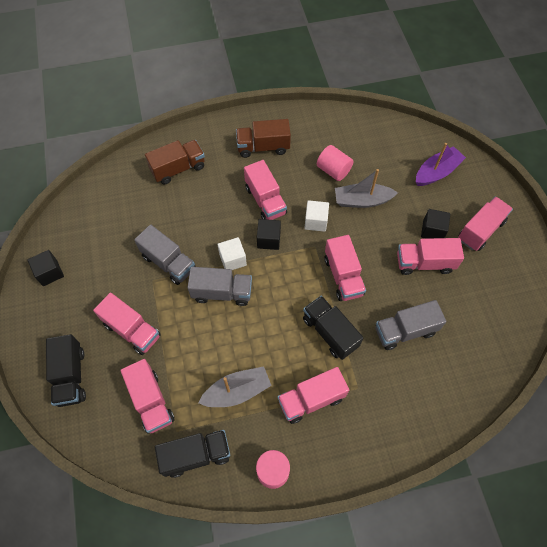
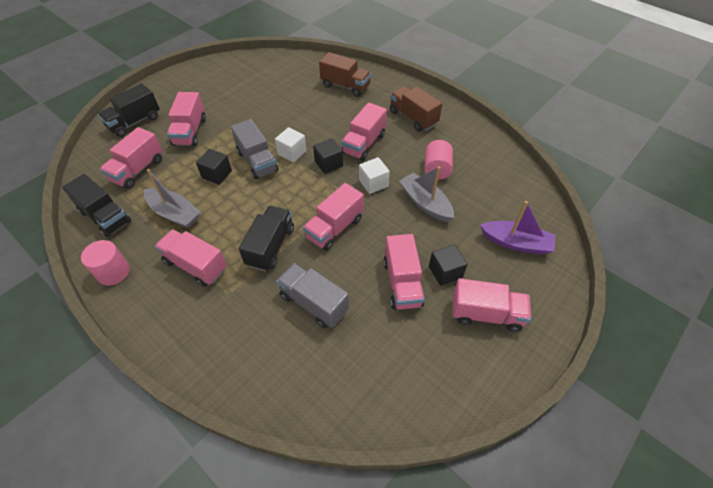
camera: 55 degrees right, 10 degrees down
(50, 273) = (207, 74): black cube -> black cube (217, 174)
(168, 263) = (260, 121): grey truck -> none
(424, 263) = (402, 283): pink truck -> pink truck turned 150 degrees counterclockwise

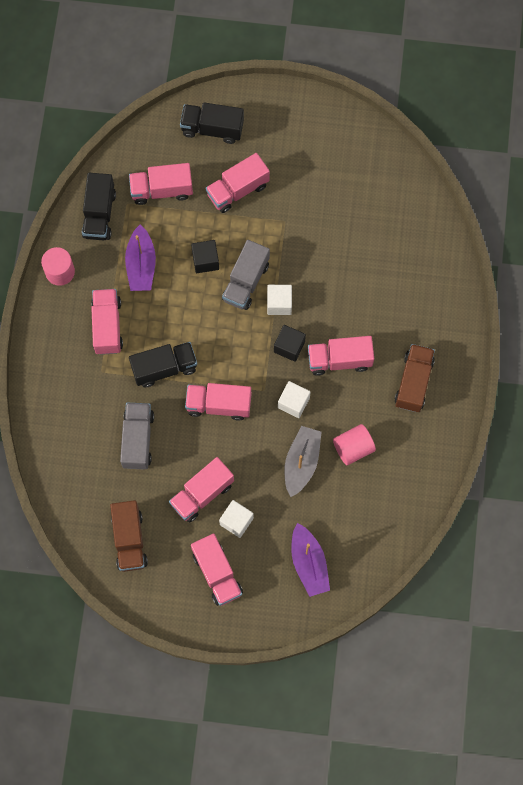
camera: 55 degrees right, 20 degrees up
(174, 213) = (141, 265): grey boat -> purple boat
(345, 86) = (415, 282): brown truck -> brown truck (129, 540)
(445, 272) = (236, 521): black cube -> white cube

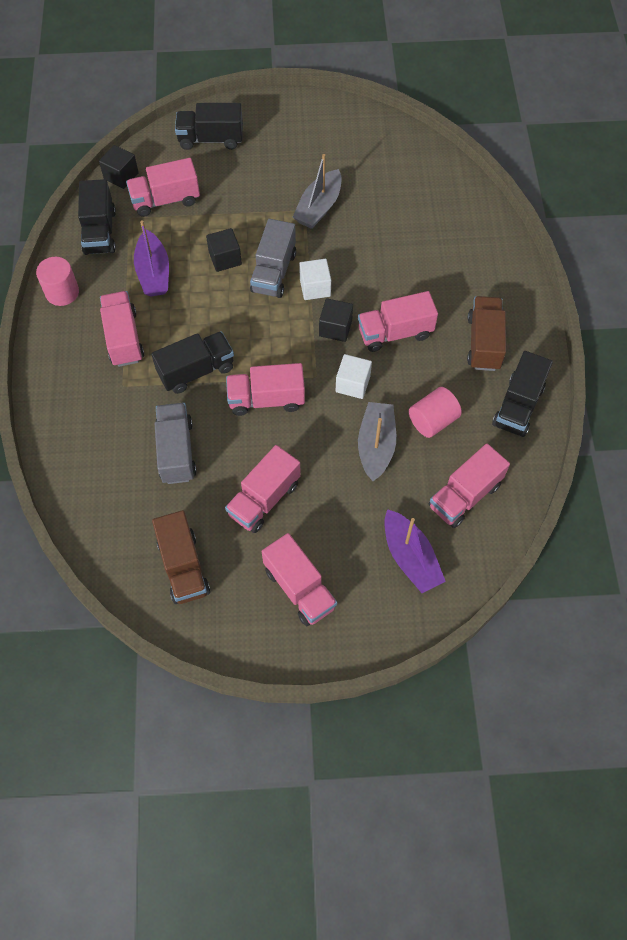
camera: 10 degrees left, 10 degrees down
(125, 157) = (121, 176): none -> black cube
(236, 521) = (312, 523): white cube -> none
(237, 190) = (248, 189): pink truck -> pink truck (464, 495)
(298, 220) = (319, 207): none -> grey boat
(427, 446) = (518, 406): none -> black truck

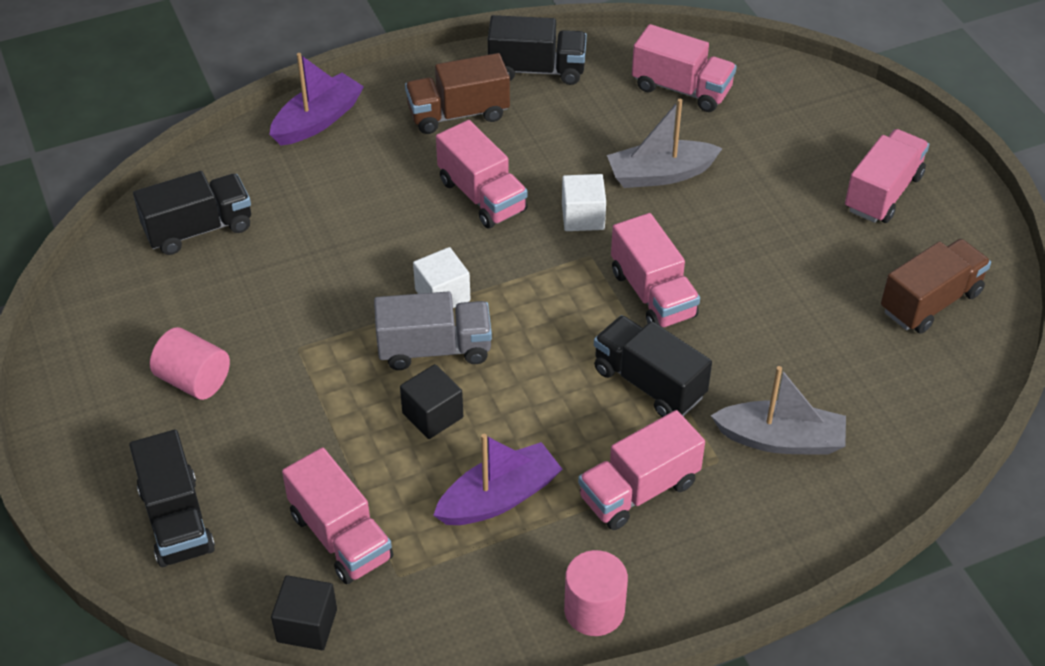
camera: 110 degrees left, 15 degrees down
(100, 232) = (446, 607): black truck -> black truck (199, 229)
(176, 451) = (783, 362): grey truck -> none
(264, 499) = (794, 255): pink truck -> none
(319, 207) = (286, 332): grey boat -> grey boat (780, 439)
(335, 328) = (502, 256): black cube -> none
(410, 557) = (784, 115): purple boat -> purple boat (317, 120)
(432, 420) = (597, 134): pink cylinder -> pink cylinder (194, 380)

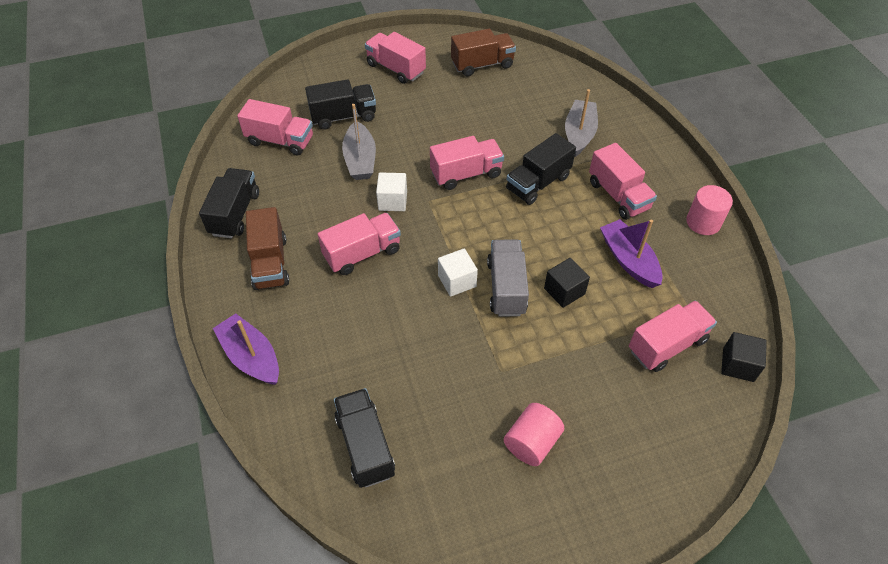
camera: 85 degrees left, 5 degrees up
(176, 520) = (664, 449): black truck -> black truck (343, 117)
(681, 89) = (280, 141): pink truck -> pink truck turned 75 degrees clockwise
(930, 302) = (482, 65): brown truck -> brown truck turned 105 degrees clockwise

